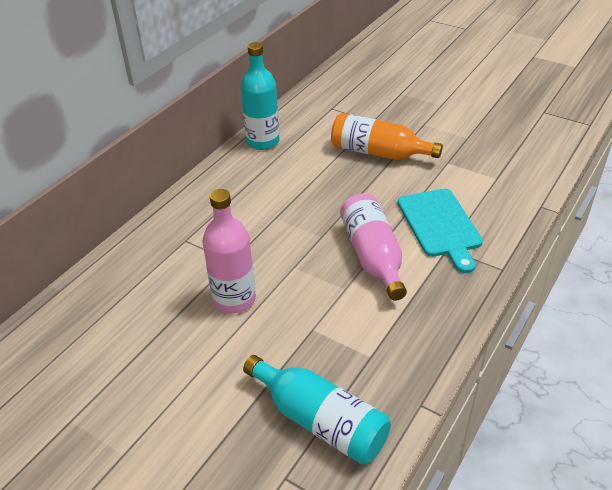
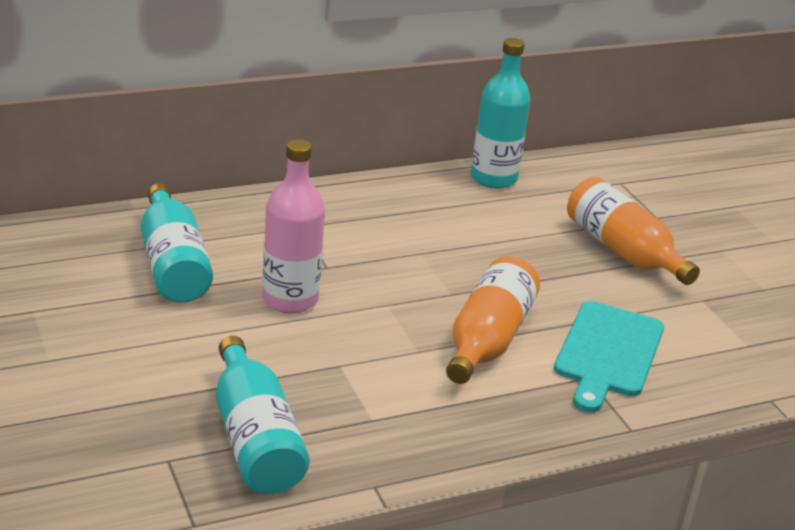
camera: 30 degrees right, 10 degrees down
(132, 319) = (172, 264): none -> turquoise bottle
(373, 256) = (488, 340): pink bottle -> orange bottle

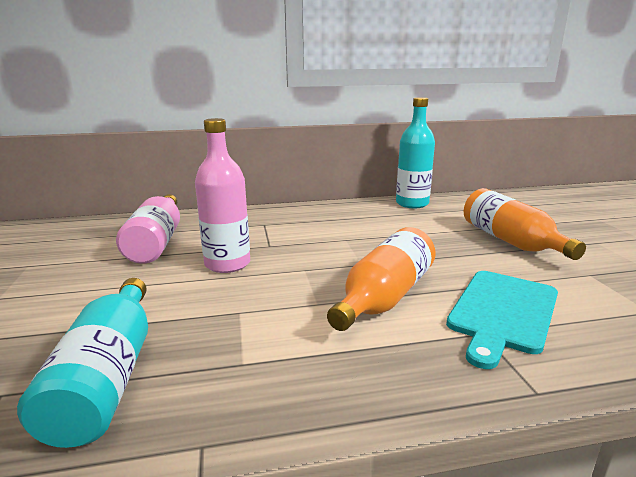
camera: 15 degrees right, 10 degrees down
(172, 264) = (157, 242): turquoise bottle -> pink bottle

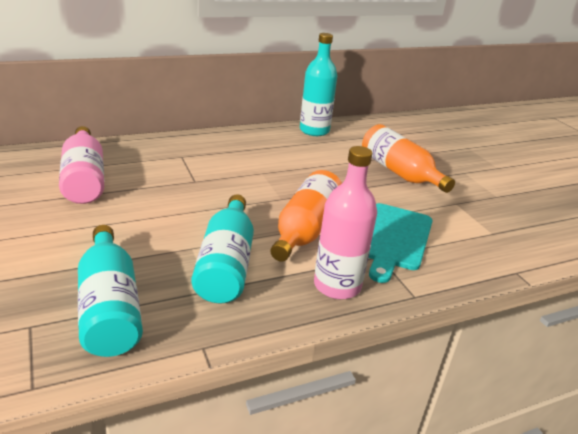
camera: 15 degrees left, 10 degrees up
(227, 264) = (164, 202): pink bottle -> pink bottle (337, 285)
(273, 332) = (226, 264): none -> turquoise bottle

